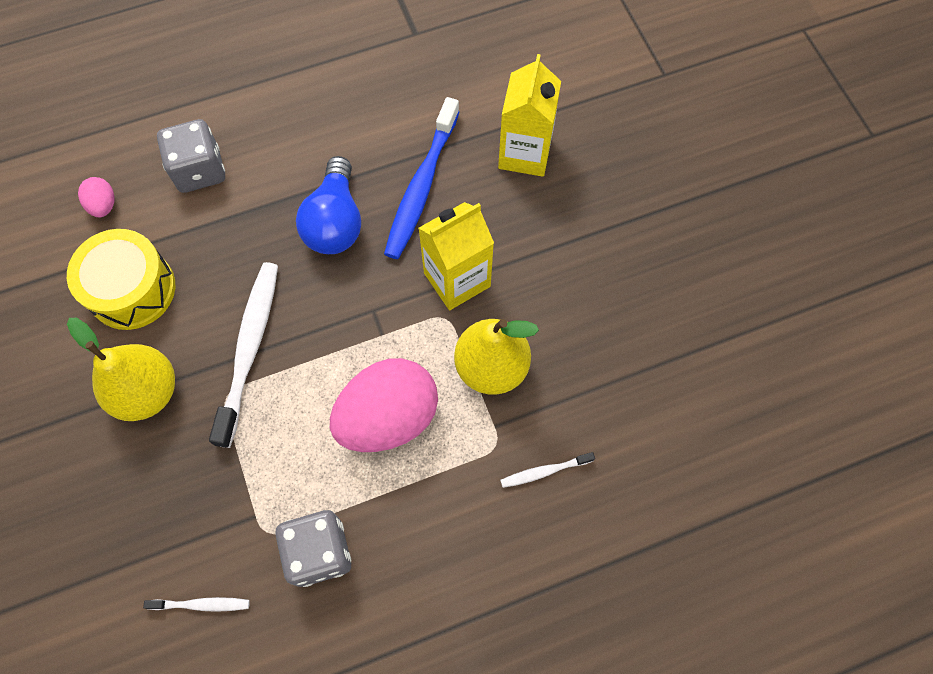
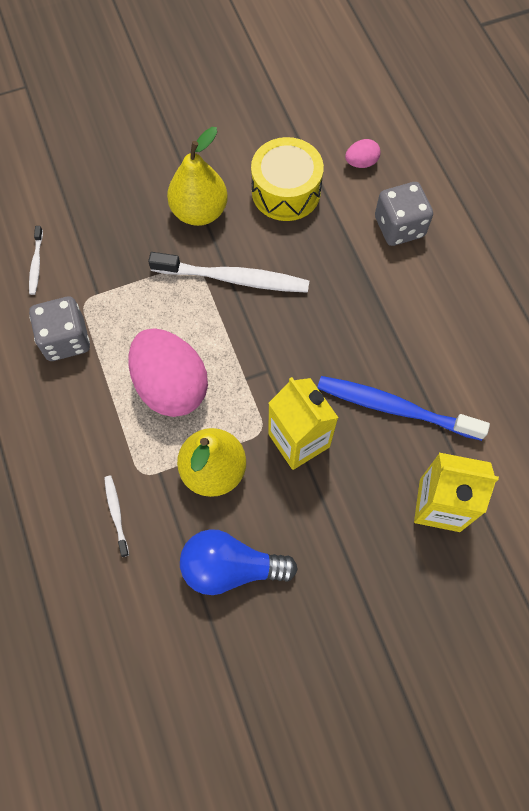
camera: 90 degrees right, 0 degrees up
(335, 222) = (354, 336): blue light bulb -> blue light bulb (230, 567)

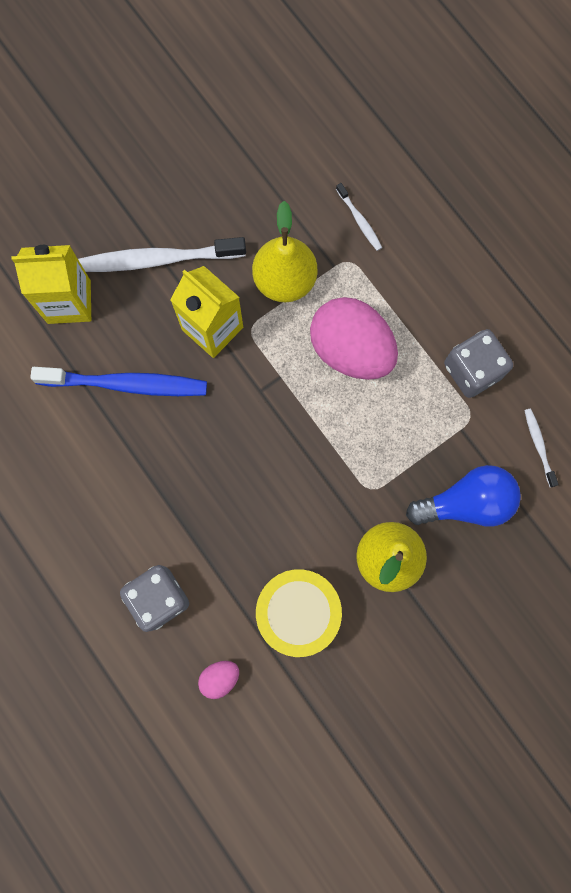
camera: 165 degrees right, 10 degrees up
(230, 567) = (244, 202): blue light bulb -> blue light bulb (466, 503)
(234, 278) = (324, 484): white toothbrush -> white toothbrush (158, 259)

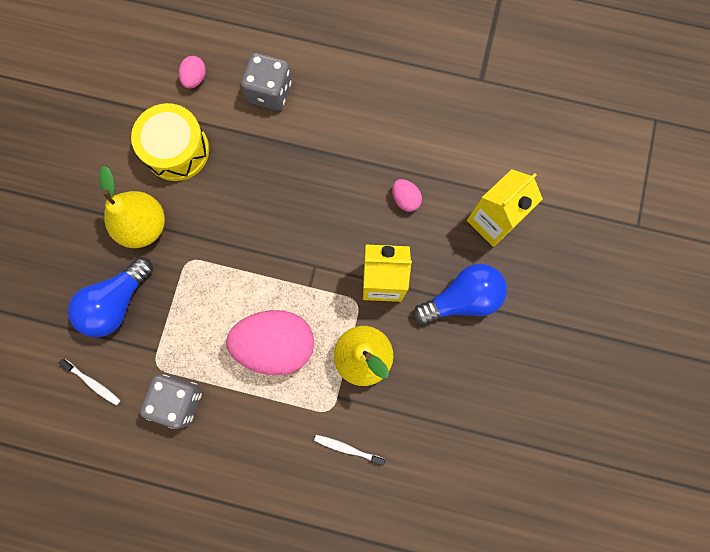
camera: 140 degrees right, 0 degrees up
(126, 384) = (405, 199): blue toothbrush -> pink egg
(158, 259) = (462, 299): white toothbrush -> blue light bulb

